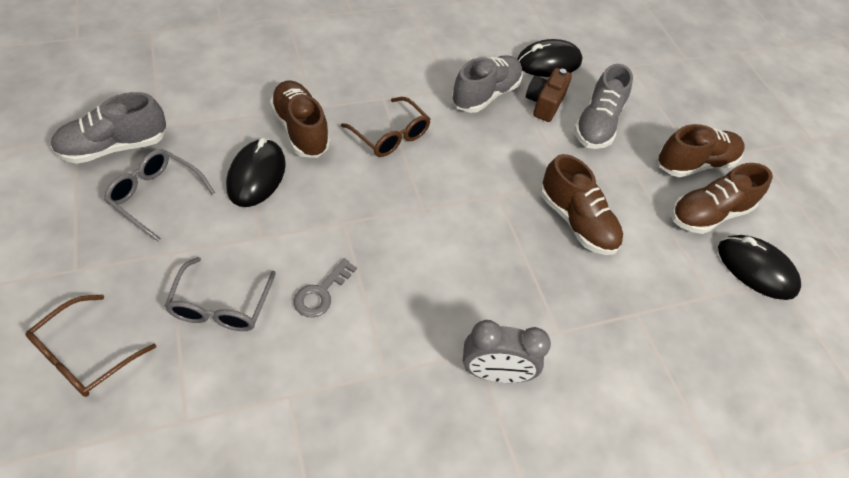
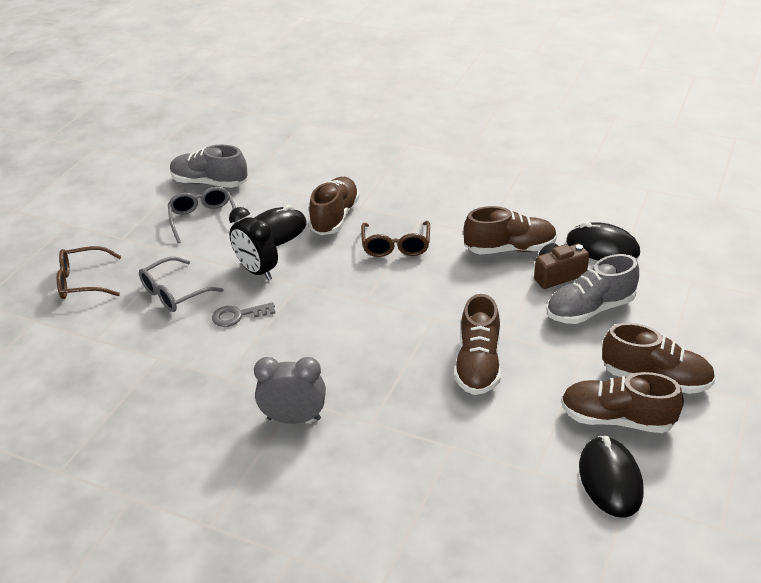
camera: 50 degrees right, 15 degrees down
(285, 230) = (257, 271): none -> black clock
(485, 95) = (510, 249): grey shoe -> brown shoe
(495, 373) = (294, 419): grey clock -> grey clock turned 135 degrees clockwise

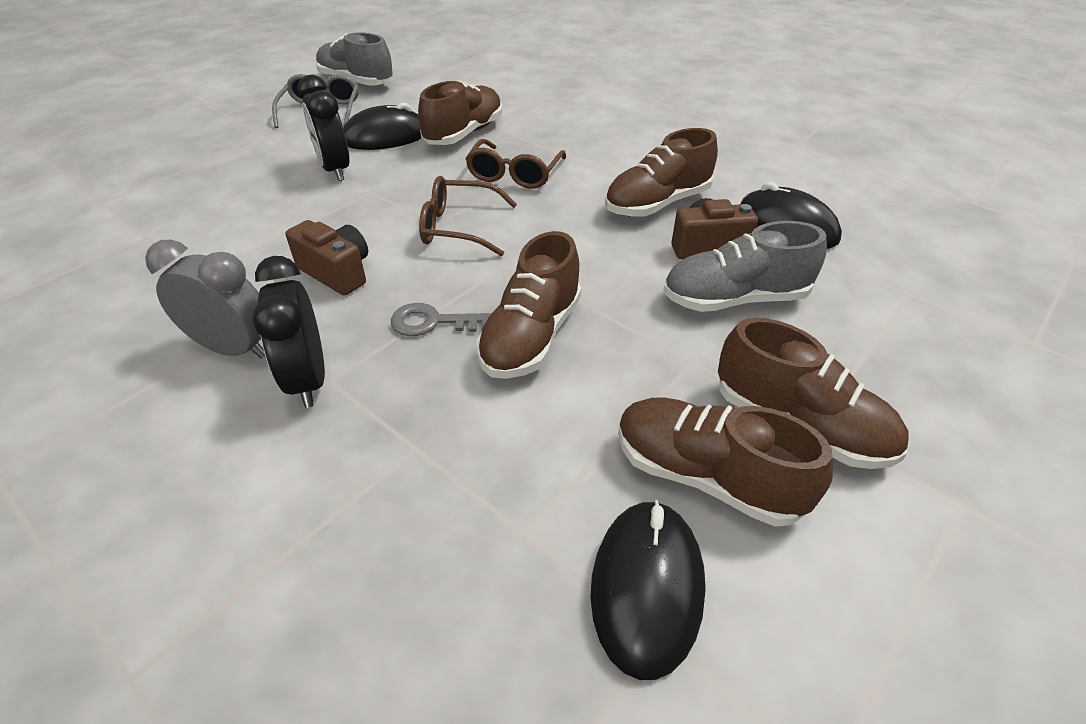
camera: 15 degrees right, 5 degrees up
(83, 282) = (146, 145): brown glasses -> brown glasses (458, 227)
(174, 293) = (226, 174): grey glasses -> none
(238, 315) = (274, 210): grey key -> grey key (433, 322)
(322, 352) = (337, 272): none -> brown camera
(357, 425) = (308, 380): none -> black clock
(510, 249) = (657, 204): brown shoe -> brown shoe turned 135 degrees clockwise

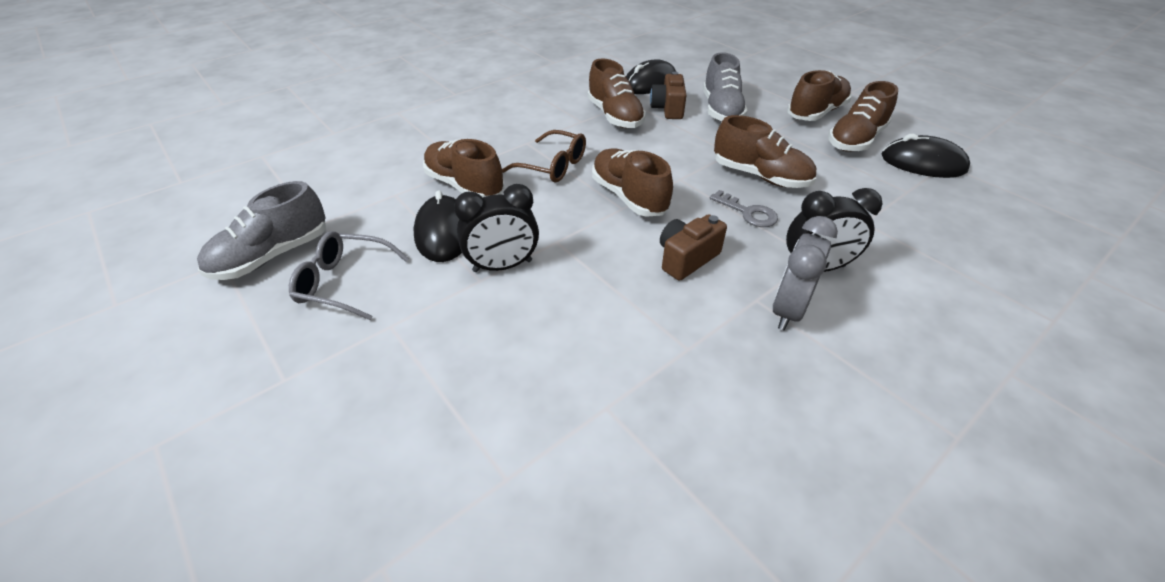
camera: 80 degrees left, 0 degrees up
(433, 322) = (748, 213): grey key -> grey key turned 60 degrees counterclockwise
(458, 227) = (629, 197): brown glasses -> brown shoe

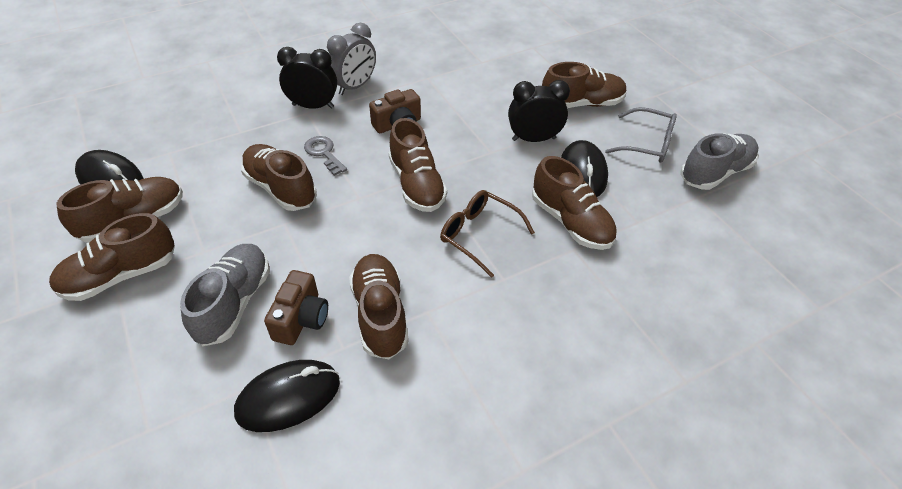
camera: 170 degrees left, 5 degrees up
(424, 337) = (582, 104): none -> brown shoe

